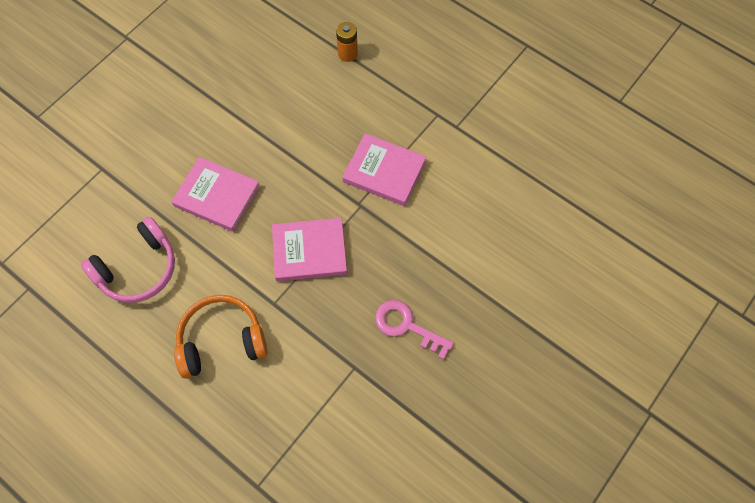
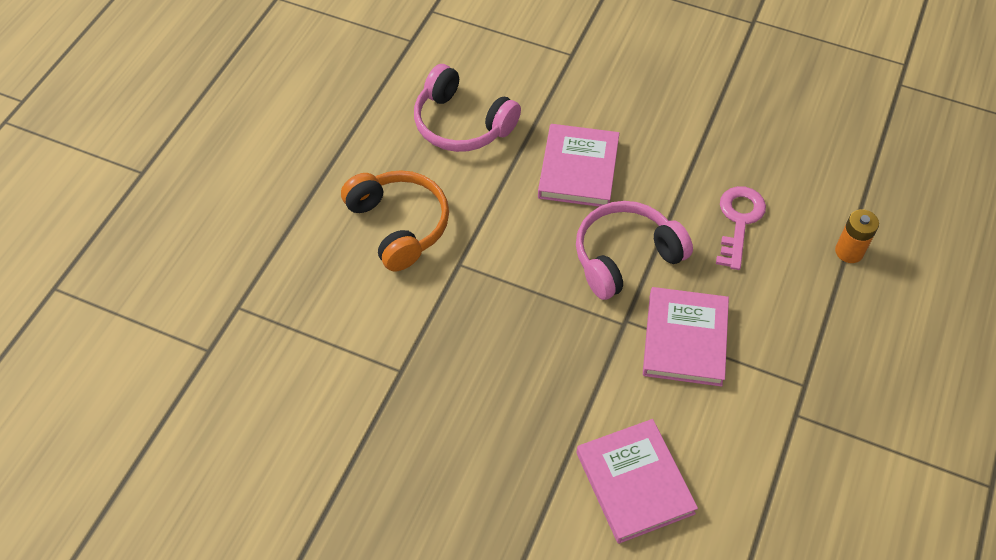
camera: 75 degrees right, 10 degrees down
(306, 188) = (625, 257): none -> pink headphones
(309, 251) = (539, 283): pink book -> pink book (634, 483)
(406, 326) = (471, 418): pink key -> pink key (739, 221)

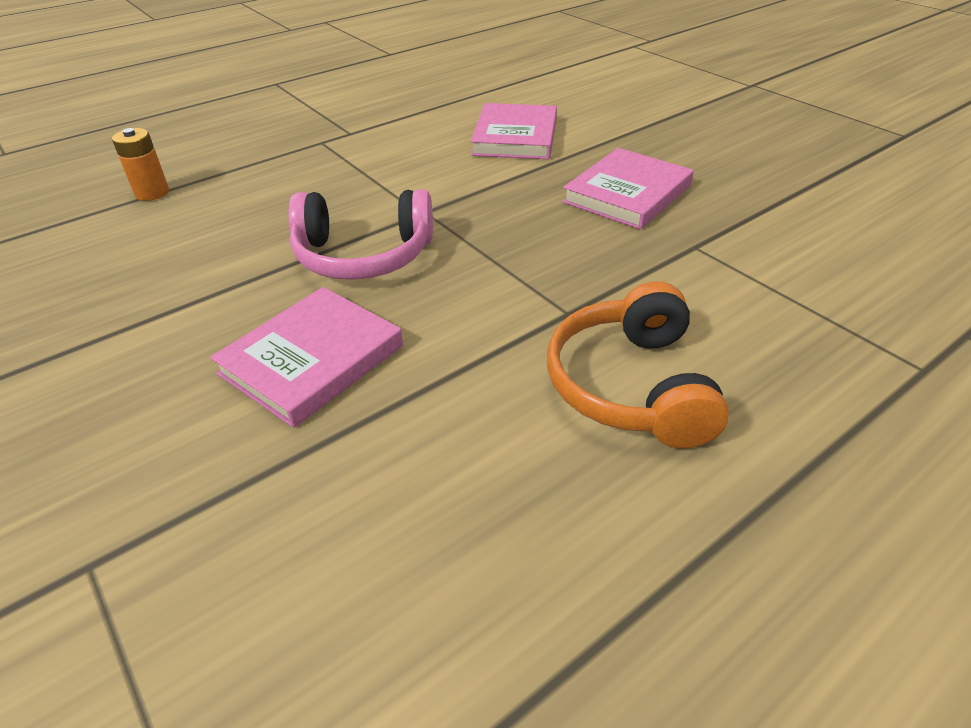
camera: 150 degrees left, 15 degrees down
(461, 124) = (423, 510): pink headphones -> none
(685, 339) = (381, 187): pink book -> pink book (627, 194)
(739, 221) = (208, 244): pink key -> none

